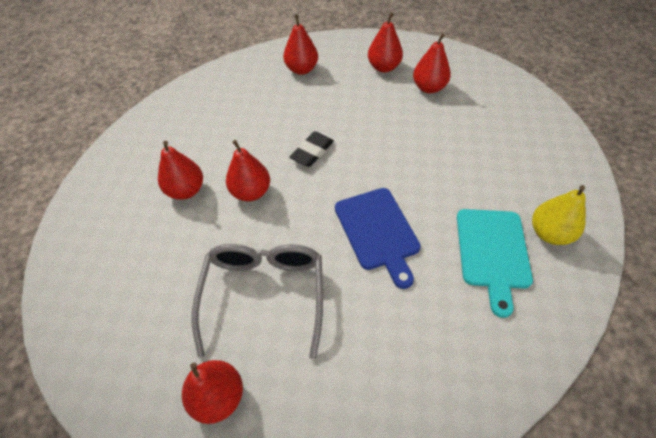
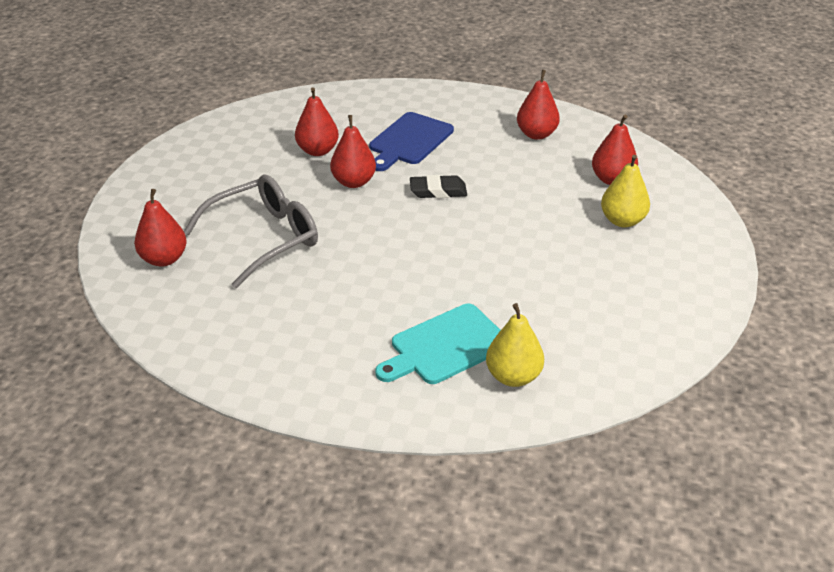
camera: 50 degrees right, 15 degrees down
(378, 231) = (391, 268): blue cutting board -> blue cutting board (409, 141)
(429, 88) = (622, 221): red pear -> yellow pear

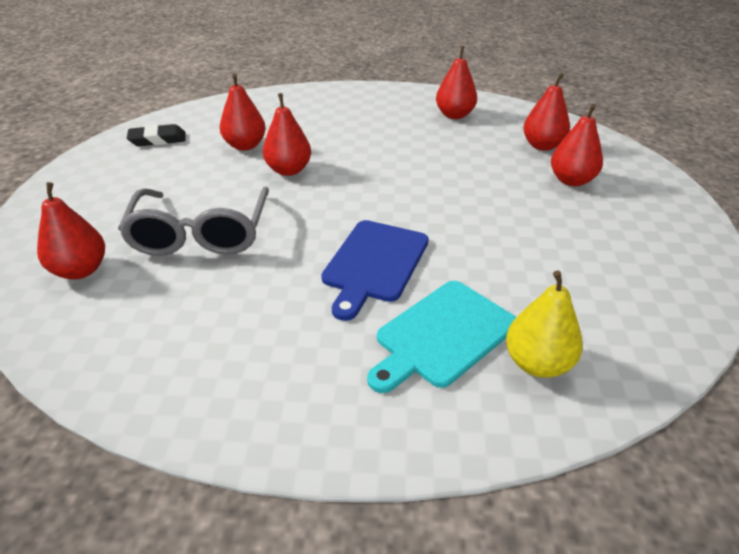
camera: 10 degrees left, 0 degrees up
(265, 238) = (200, 234): grey glasses -> grey glasses turned 135 degrees clockwise
(409, 141) = (335, 130): blue cutting board -> blue cutting board (374, 263)
(438, 191) = (378, 170): black eraser -> black eraser (158, 140)
(622, 221) = (571, 180): yellow pear -> red pear

